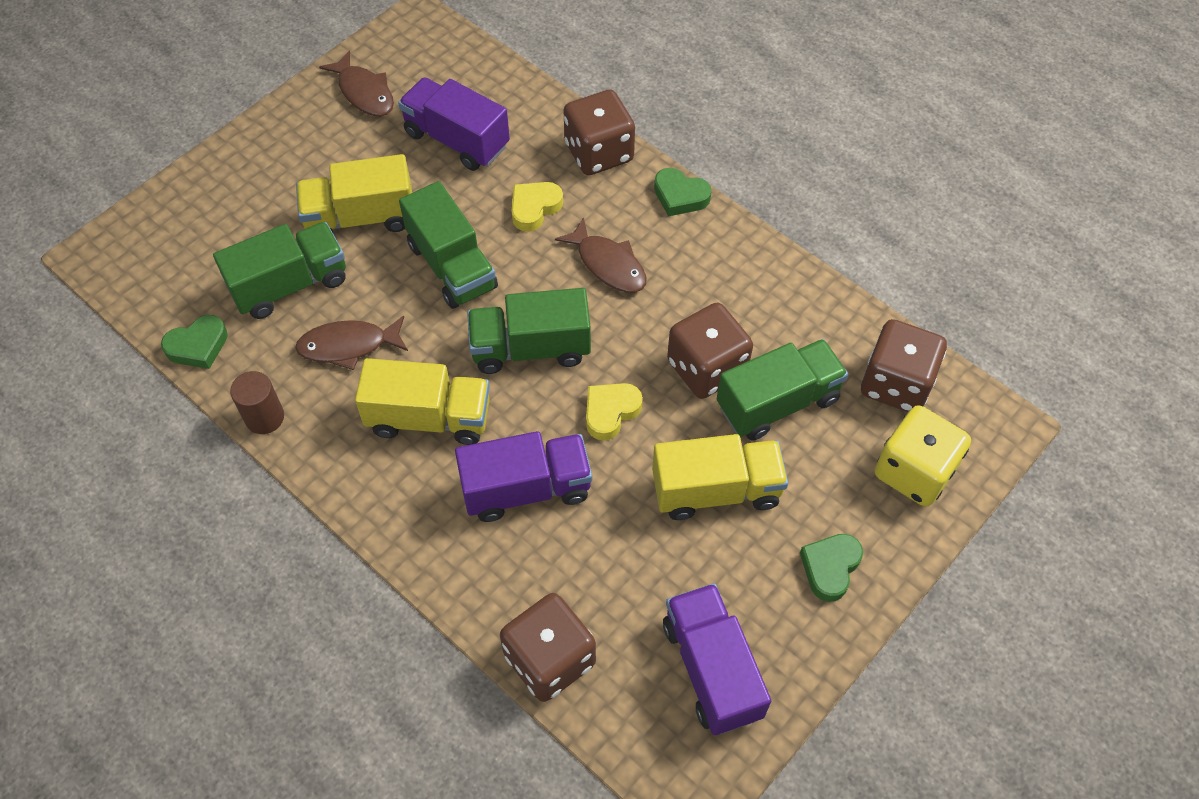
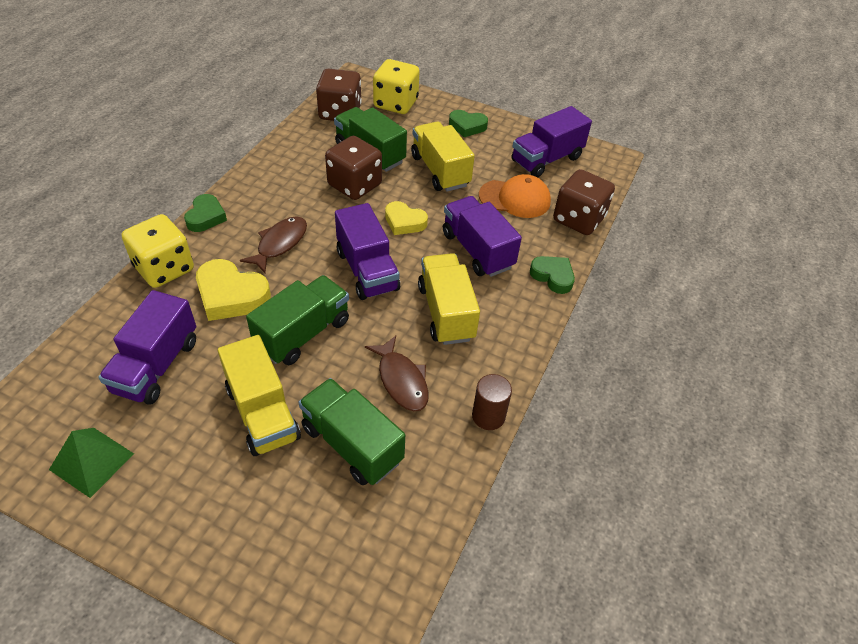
camera: 110 degrees left, 10 degrees down
(198, 346) = (440, 495): green heart -> green heart (553, 276)
(364, 92) = (92, 461): brown fish -> green pyramid
(530, 348) = (367, 270): green truck -> purple truck
(534, 208) = (231, 295): yellow heart -> yellow heart, size x1.55
(599, 152) = (164, 268): brown dice -> yellow dice
(622, 579) = (515, 199): none -> orange cap

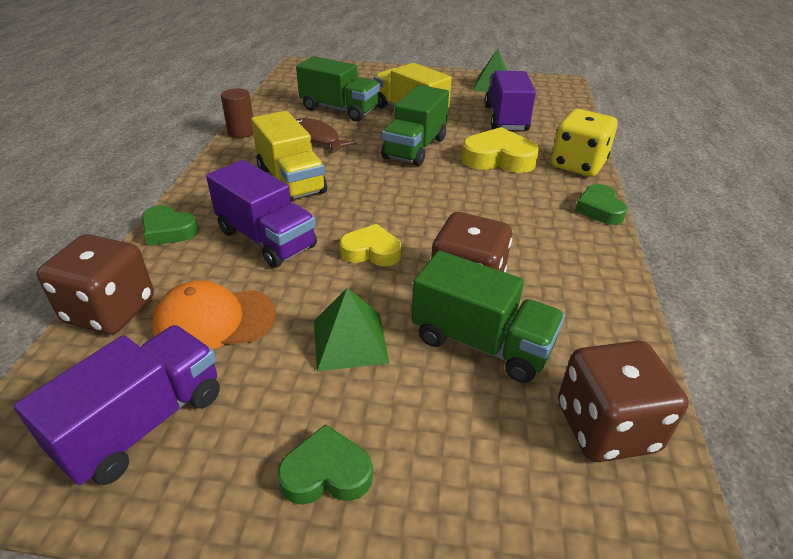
camera: 165 degrees right, 10 degrees down
(280, 244) = (496, 202): brown fish -> none
(367, 270) = (387, 197): purple truck -> none
(396, 103) = (517, 500): yellow dice -> none
(440, 171) = (350, 341): yellow truck -> green pyramid

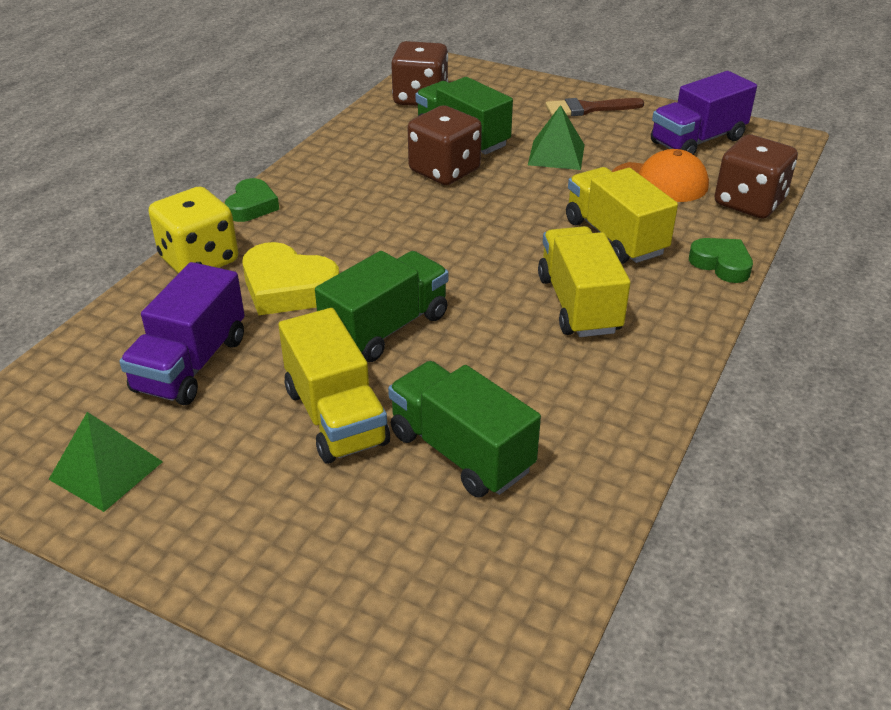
camera: 160 degrees left, 0 degrees up
(241, 132) = (649, 420): brown cylinder -> none
(266, 239) = (615, 237): purple truck -> yellow truck
(317, 138) = (524, 380): brown fish -> none
(326, 473) = (588, 109): green heart -> brown brush
(371, 251) = (513, 208): yellow heart -> none

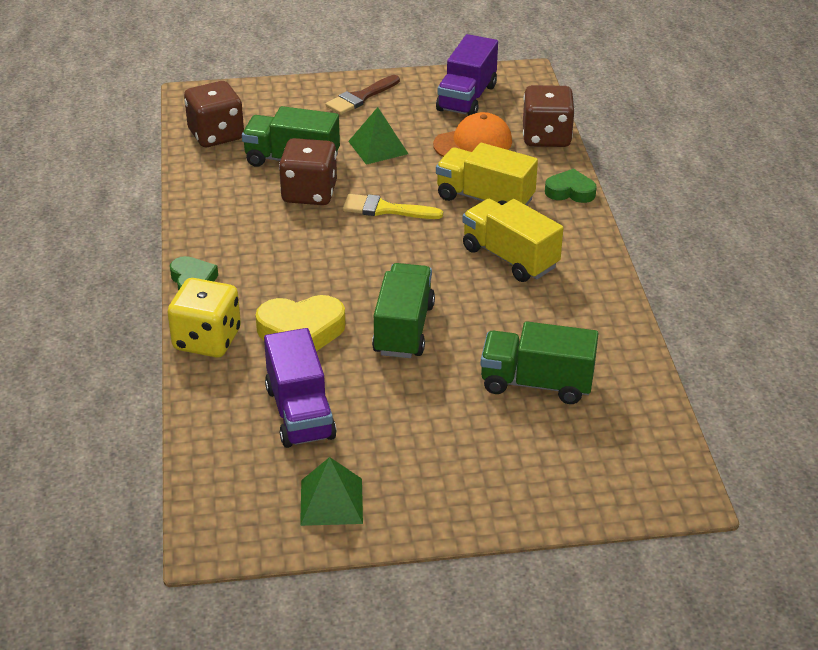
camera: 35 degrees left, 0 degrees up
(335, 416) = (438, 399): yellow truck -> none
(500, 210) = (385, 209): none -> yellow brush

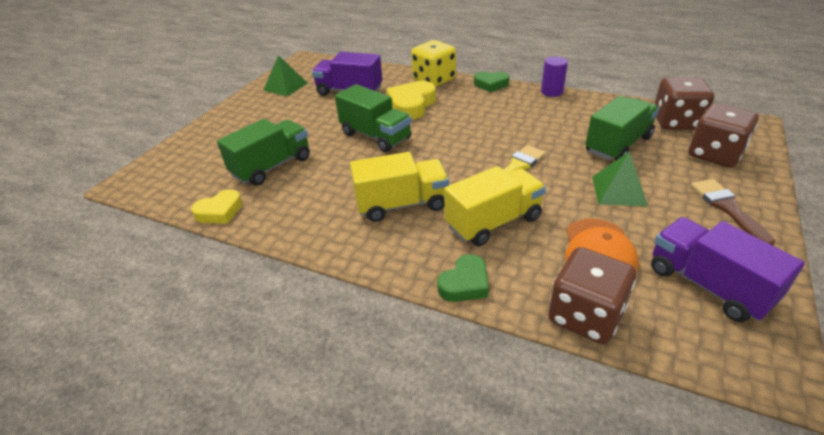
camera: 125 degrees right, 0 degrees up
(186, 226) = (552, 92): none -> purple cylinder
(309, 193) = (563, 141): brown dice -> brown dice (714, 154)
(640, 375) = (220, 211): none -> yellow heart

